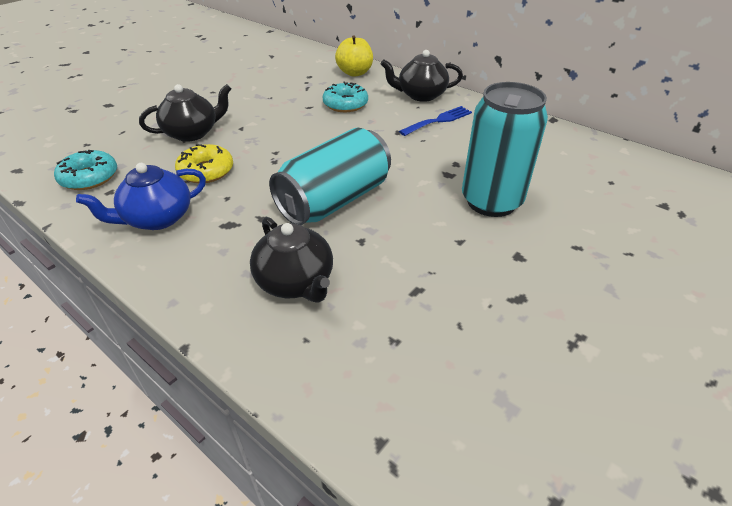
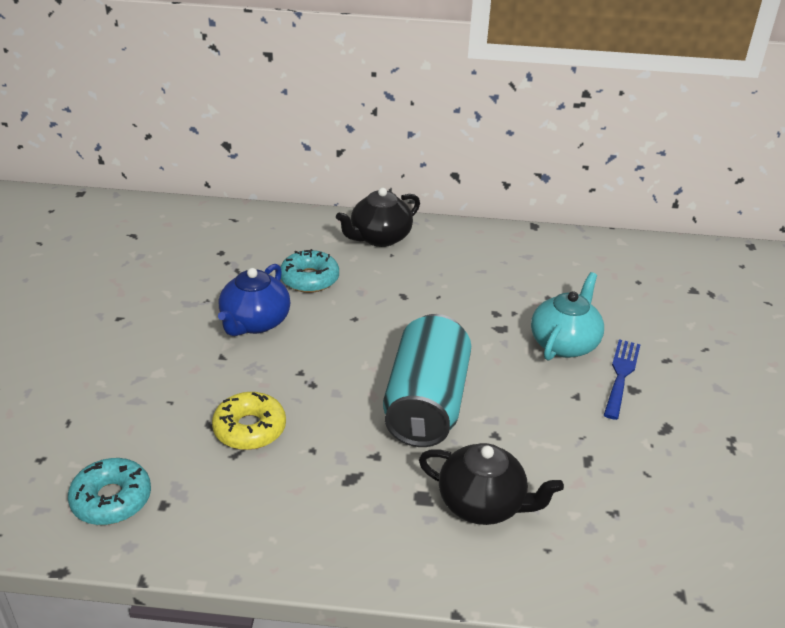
camera: 35 degrees left, 5 degrees down
(157, 218) = (265, 508): blue teapot -> blue teapot (255, 322)
(192, 133) = (168, 387): black teapot -> none
(354, 73) = (272, 229): yellow apple -> none
(439, 120) = (430, 265): blue fork -> blue fork (621, 375)
(491, 201) = (564, 343): turquoise can -> turquoise teapot

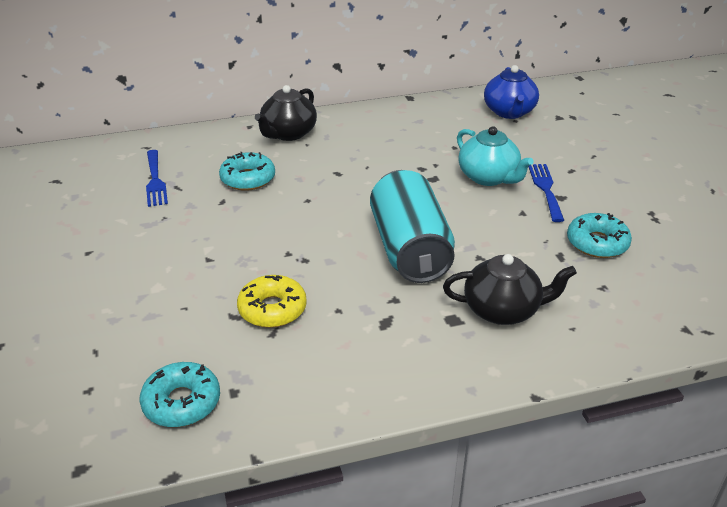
camera: 20 degrees left, 0 degrees up
(221, 258) = (155, 181): none -> blue fork
(255, 322) = (221, 224): blue teapot -> blue teapot (509, 112)
(564, 343) = (489, 177): turquoise teapot -> turquoise teapot turned 135 degrees clockwise
(640, 457) = (597, 243): none -> turquoise donut

